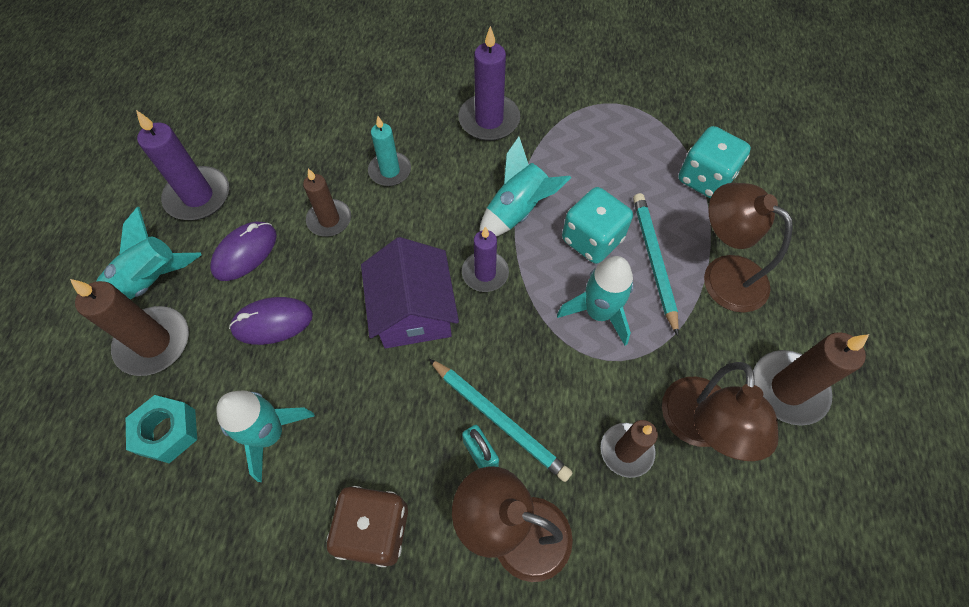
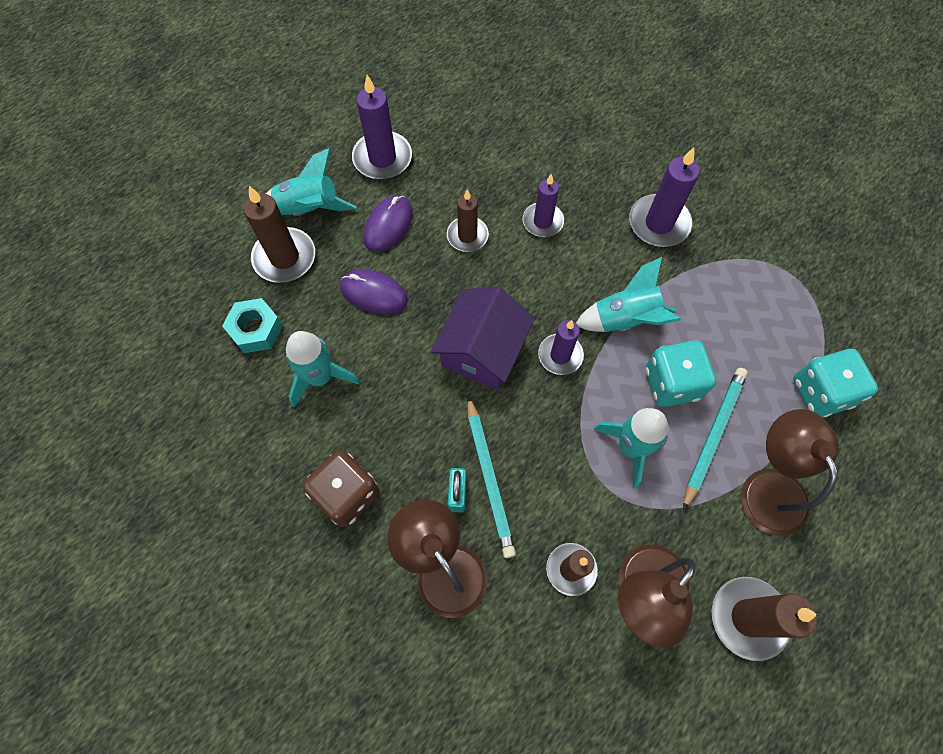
camera: 35 degrees right, 5 degrees up
(245, 253) = (388, 225): purple mouse -> purple mouse turned 45 degrees counterclockwise
(390, 171) = (542, 221): turquoise candle -> purple candle

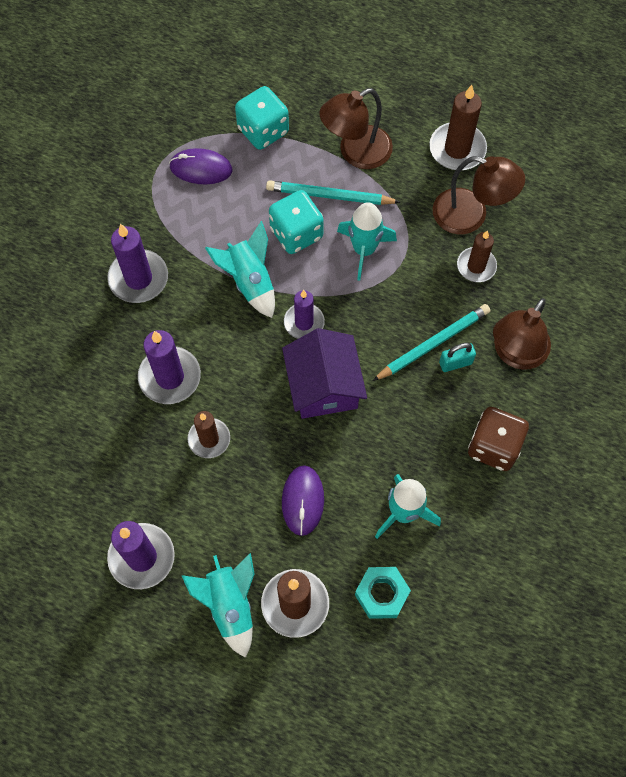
camera: 110 degrees left, 0 degrees up
(388, 225) = (223, 518): purple mouse -> purple mouse (201, 168)
(482, 350) = (324, 386): purple house -> purple house turned 75 degrees clockwise
(542, 221) = (170, 377): purple candle -> purple candle, size x1.50

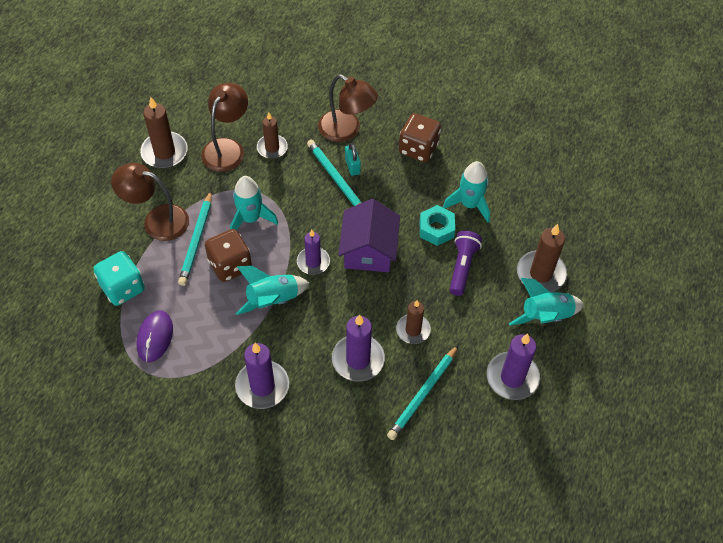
camera: 90 degrees left, 10 degrees down
(122, 450) = (423, 394): none -> turquoise pencil
(296, 233) = (230, 265): turquoise dice -> brown dice
(302, 500) = (462, 267): purple mouse -> purple flashlight
(324, 386) = (369, 250): purple house -> purple house turned 75 degrees counterclockwise
(356, 153) = (157, 220): brown lamp -> brown lamp turned 135 degrees clockwise
(382, 594) = (529, 220): turquoise nut -> turquoise nut (436, 229)

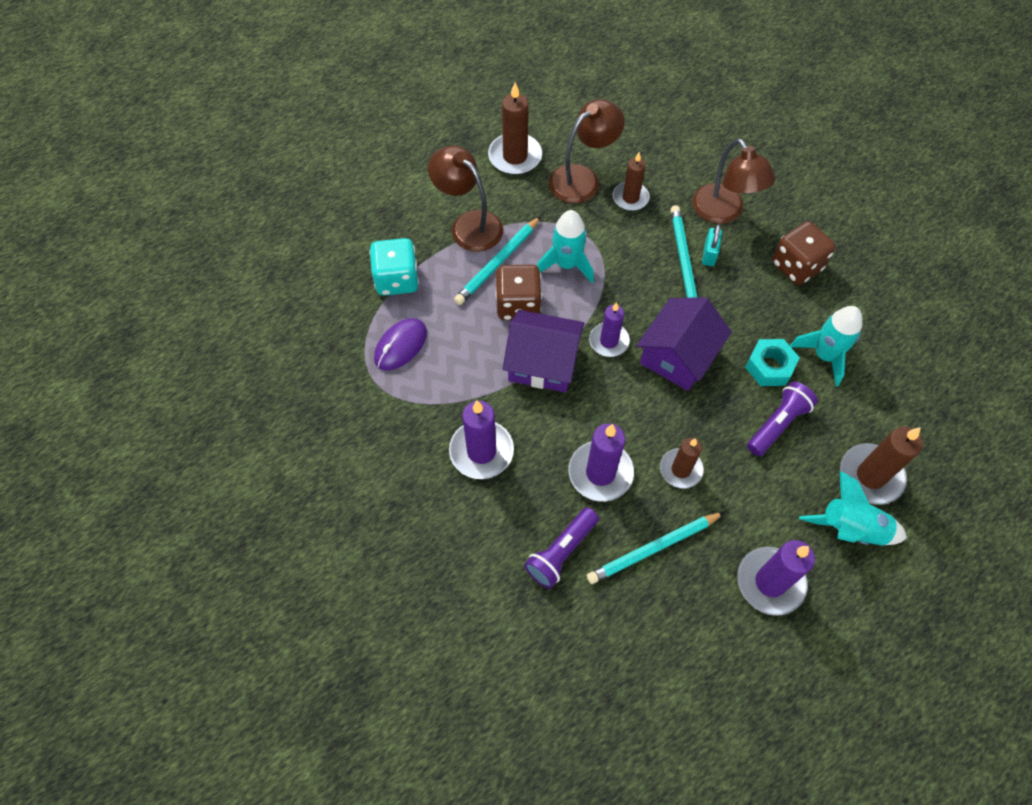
camera: 30 degrees right, 5 degrees up
(272, 300) = (543, 363): turquoise rocket -> purple house
(360, 429) = (561, 552): none -> purple flashlight

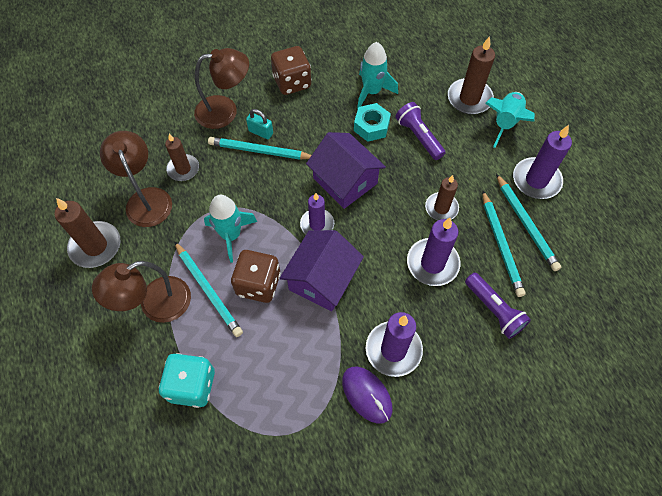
camera: 75 degrees left, 0 degrees up
(400, 346) = (267, 397): purple mouse -> purple mouse (367, 395)
(695, 576) = (526, 224): none -> turquoise pencil

